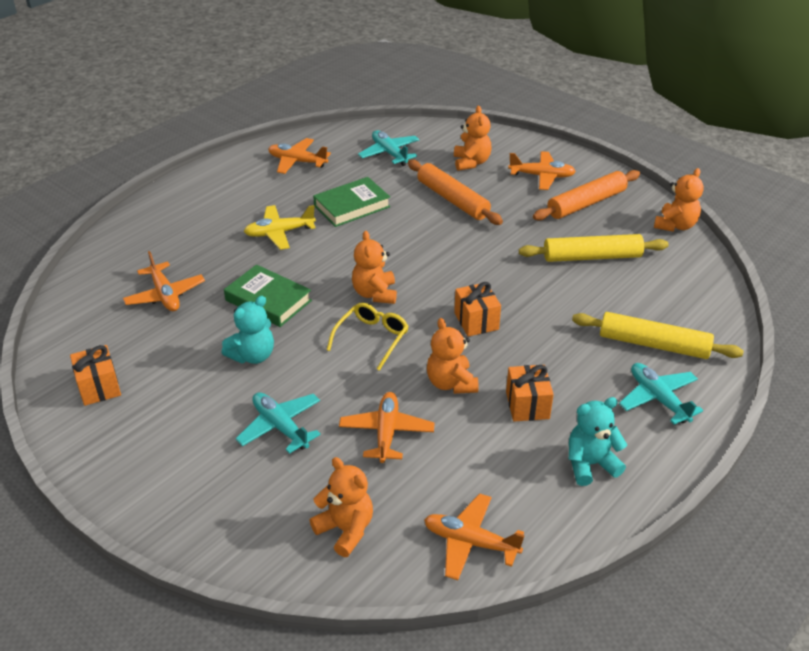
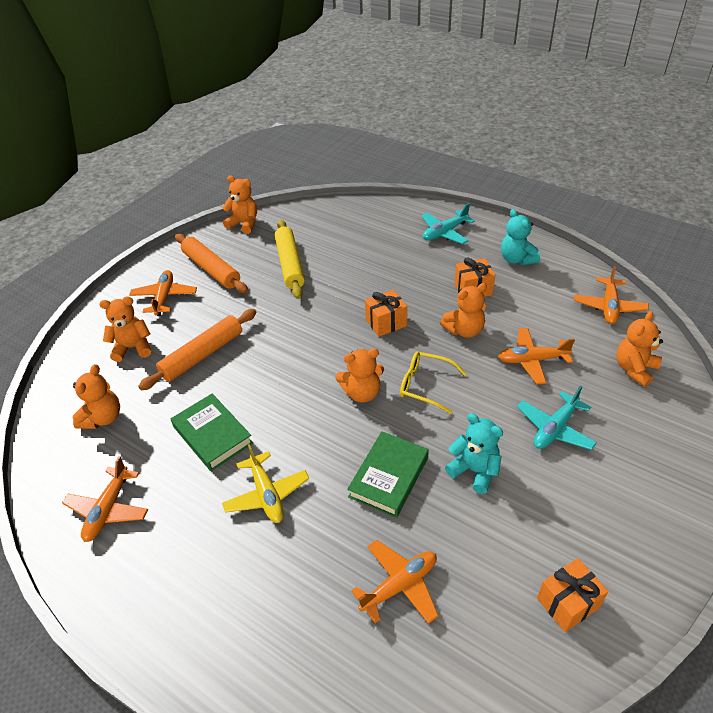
camera: 95 degrees left, 5 degrees up
(389, 153) = (103, 418): turquoise plane -> orange teddy bear
(653, 344) = (390, 234): yellow rolling pin -> none

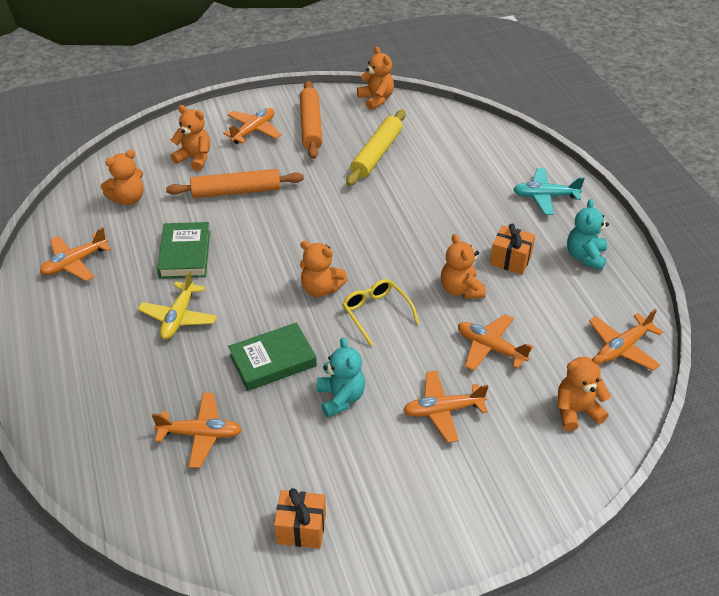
camera: 35 degrees right, 0 degrees up
(386, 323) = (401, 246): orange gift -> none
(464, 330) = (461, 289): orange teddy bear -> orange teddy bear turned 60 degrees clockwise
(555, 428) = (443, 410): turquoise plane -> orange plane

